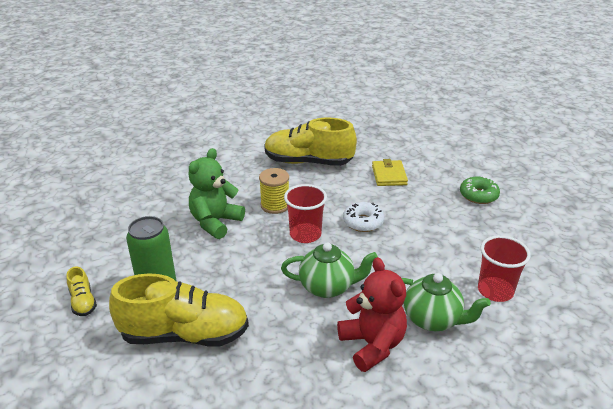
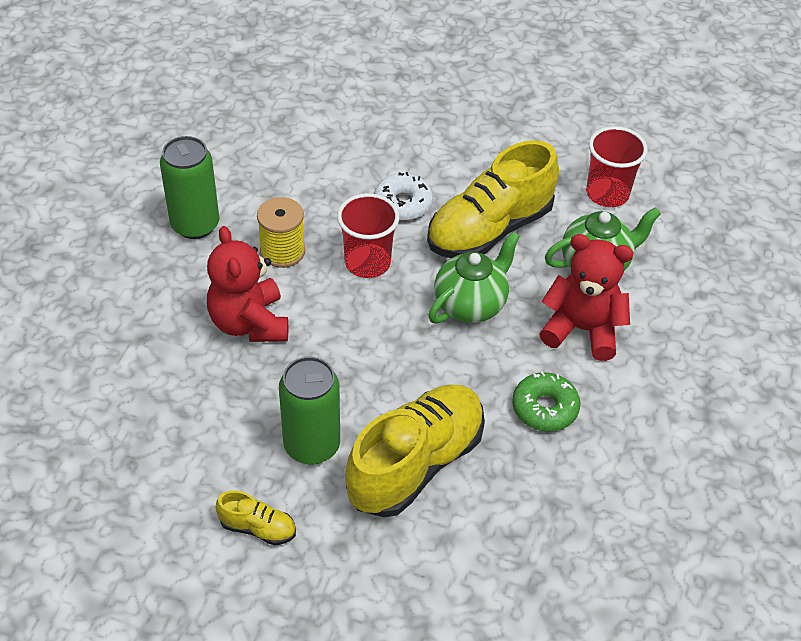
camera: 50 degrees left, 15 degrees up
(215, 222) = (249, 323): green teddy bear -> red teddy bear
(256, 173) = (195, 225): none -> green can
(308, 162) = (233, 165): yellow shoe -> yellow shoe (489, 229)
(389, 175) = (349, 122): yellow wallet -> none
(478, 195) = (467, 88): green donut -> green donut (544, 408)

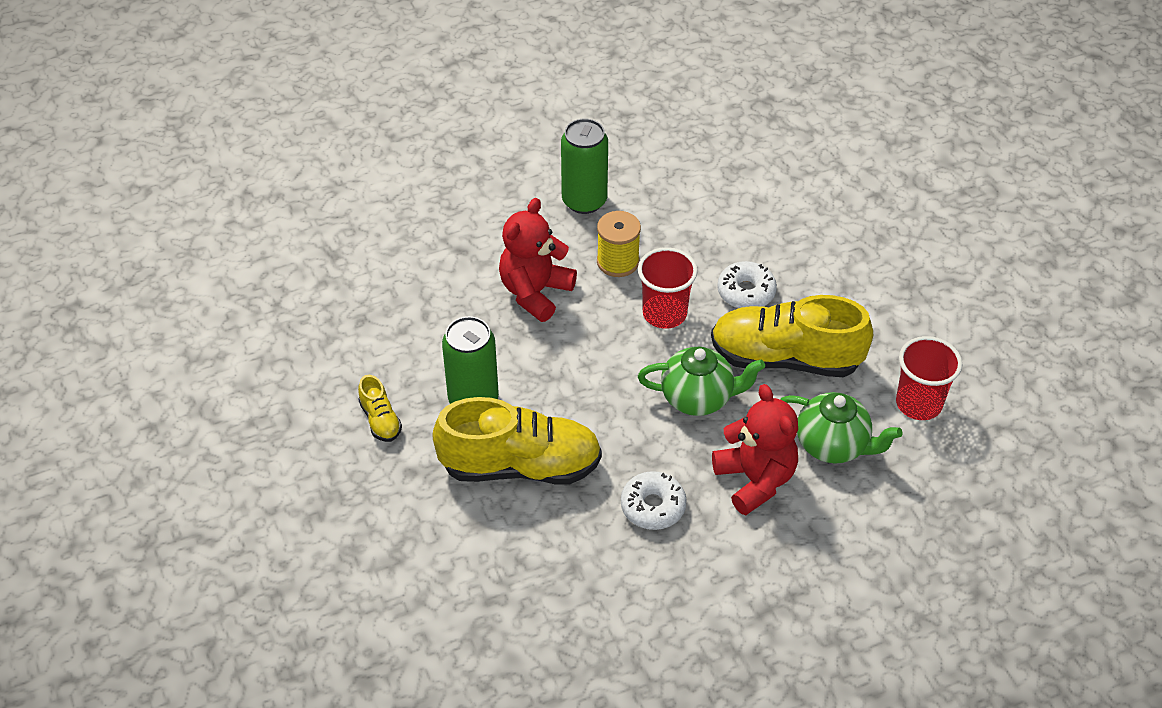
camera: 50 degrees right, 0 degrees up
(544, 408) = (653, 506): green donut -> white donut

